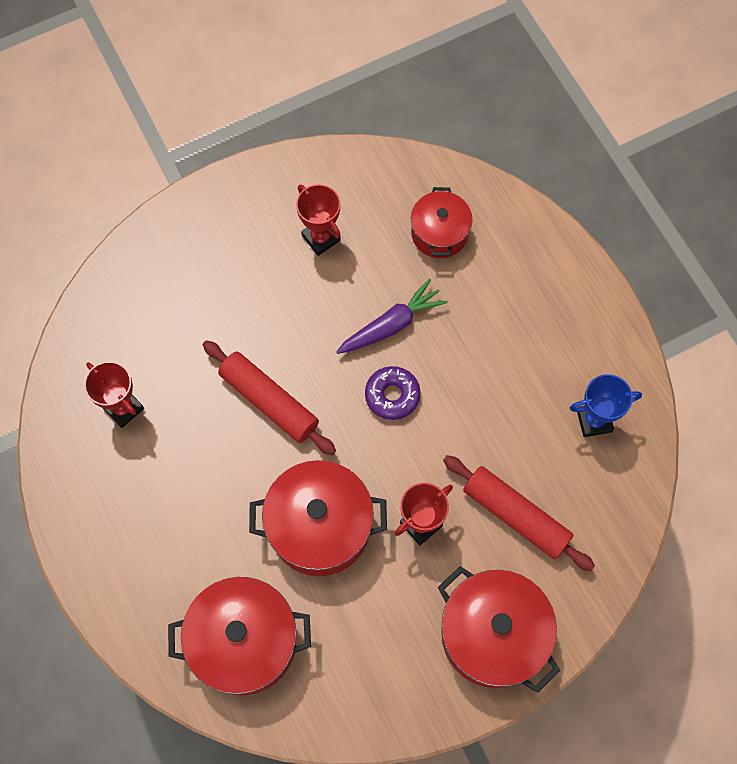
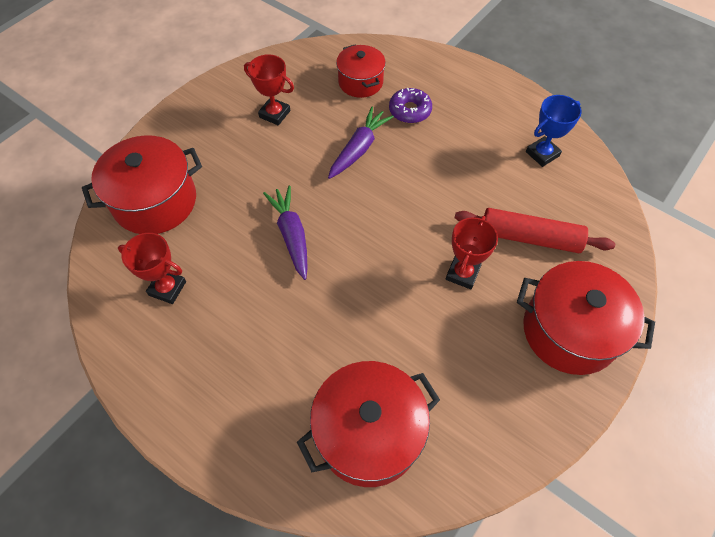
camera: 25 degrees left, 10 degrees down
(269, 402) = (291, 235): red rolling pin -> purple carrot
(320, 527) = (383, 310): red pot -> red pot (155, 201)
(392, 395) = (386, 194): purple donut -> purple donut (410, 110)

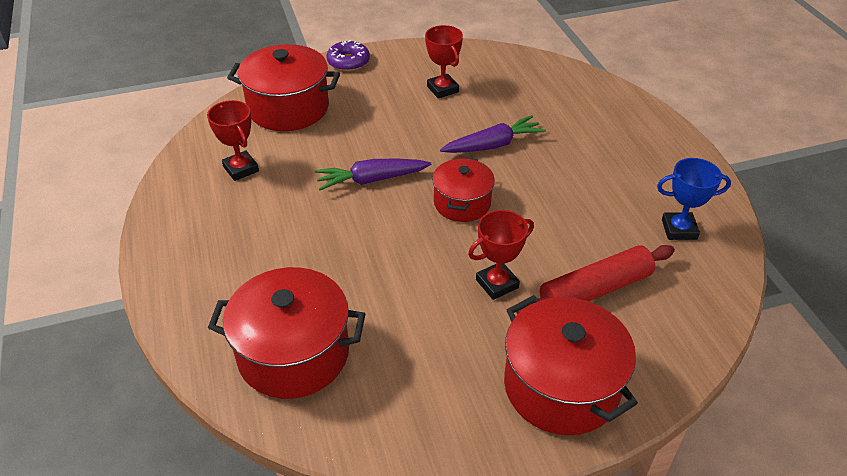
camera: 35 degrees right, 15 degrees down
(291, 235) = (371, 180): purple carrot -> purple carrot turned 120 degrees counterclockwise
(360, 82) = (544, 97): red pot -> red pot (462, 203)
(410, 110) = (571, 137): purple donut -> purple donut (348, 62)
(529, 237) = (595, 290): red rolling pin -> red rolling pin turned 75 degrees counterclockwise

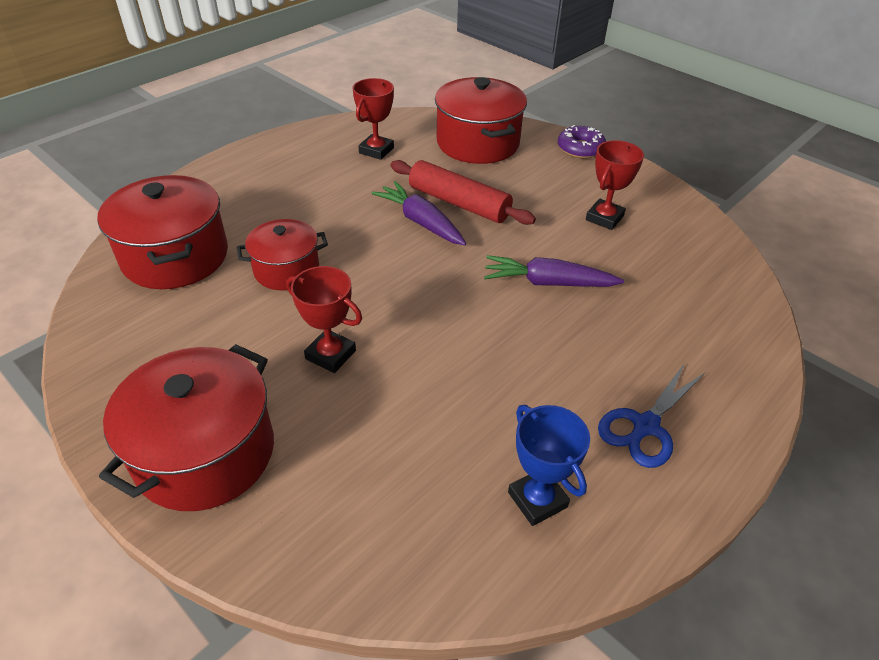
camera: 60 degrees right, 0 degrees up
(462, 203) = (434, 291): red pot -> red pot (287, 270)
(493, 145) = (548, 283): purple carrot -> purple carrot turned 150 degrees clockwise
(595, 290) = (369, 441): red rolling pin -> red rolling pin (459, 203)
(645, 161) = (645, 426): none -> blue scissors

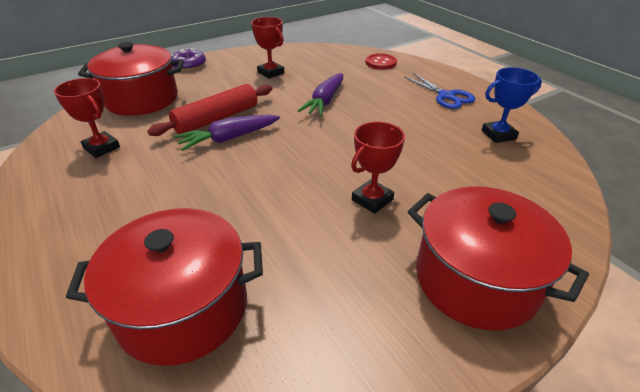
camera: 75 degrees left, 5 degrees down
(287, 270) = (253, 217): red pot -> none
(726, 329) = (380, 63): none -> red button

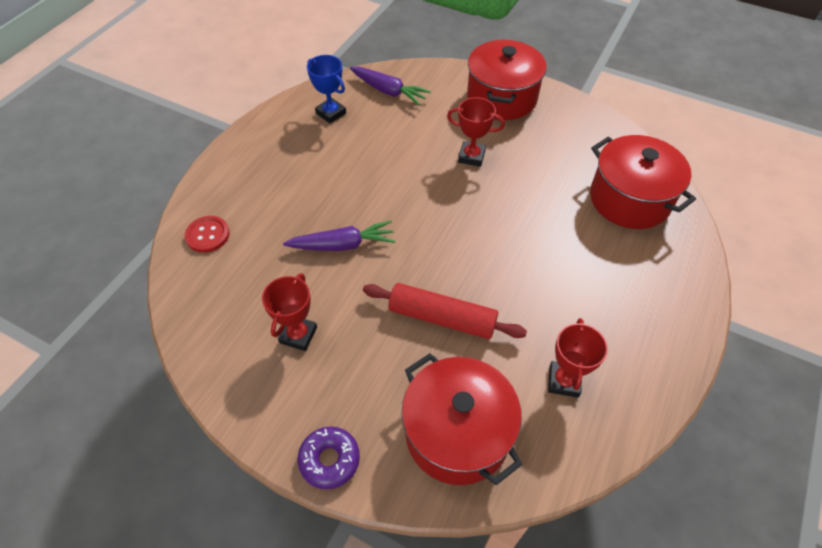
camera: 120 degrees left, 15 degrees up
(229, 138) = (467, 283): purple carrot -> purple carrot (388, 91)
(446, 96) = (273, 158): blue scissors -> none

